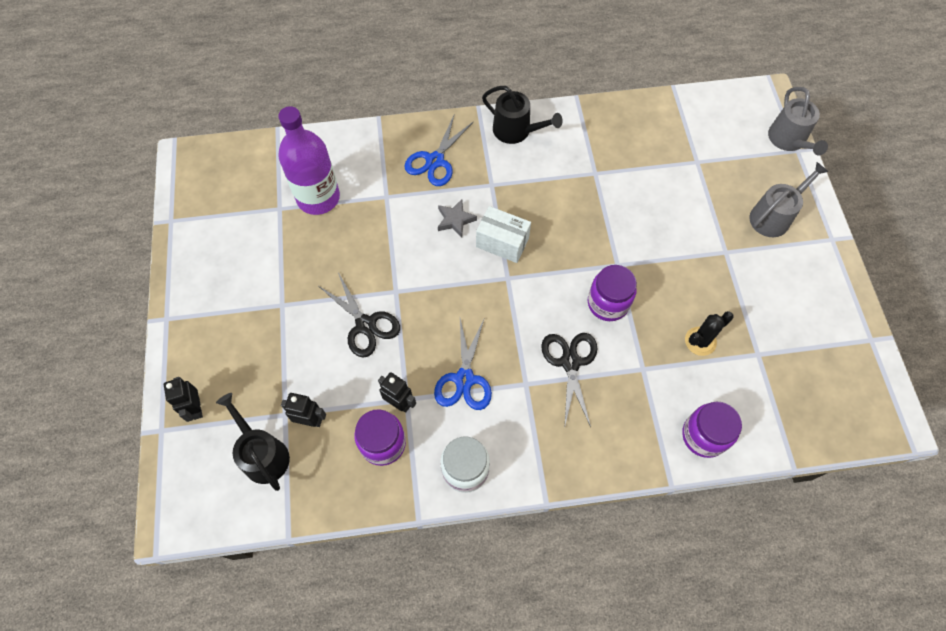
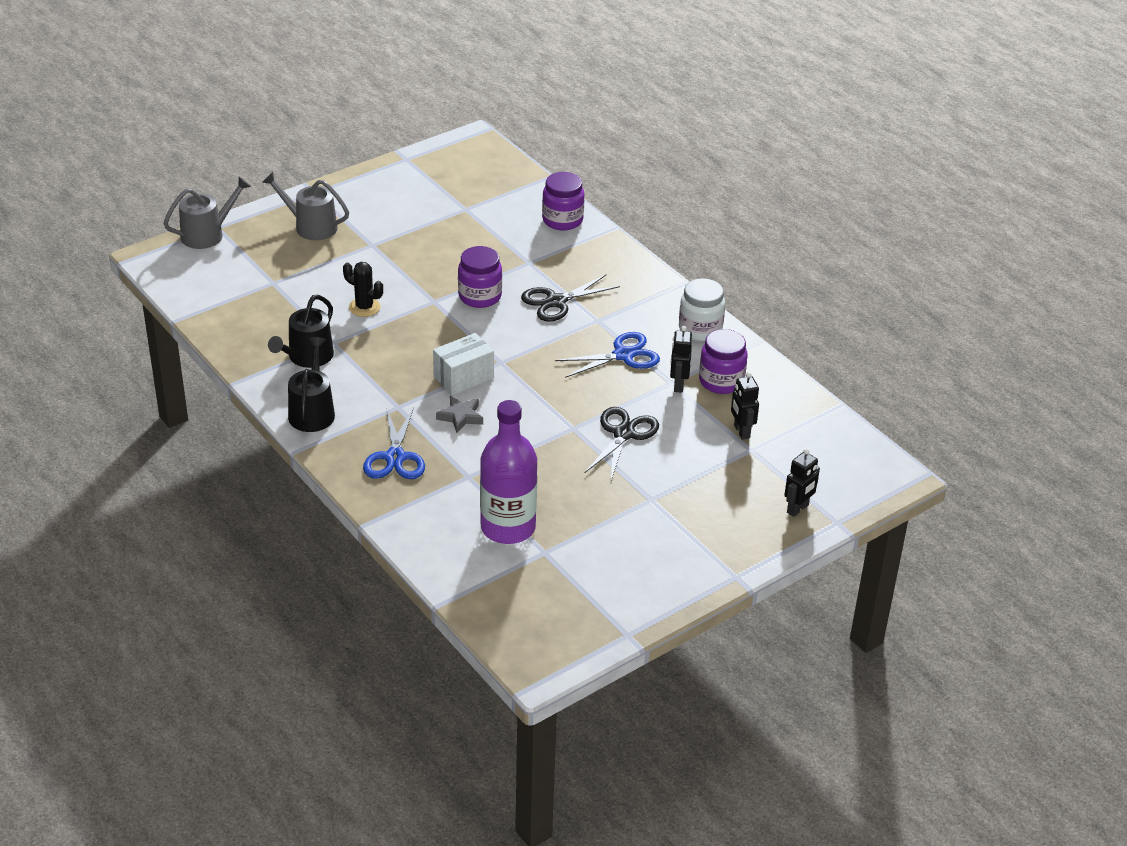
camera: 120 degrees left, 25 degrees down
(263, 455) = (796, 447): black watering can -> black watering can (307, 357)
(435, 161) = (395, 457): blue scissors -> blue scissors turned 90 degrees clockwise
(502, 242) = (463, 377): white box -> white box turned 60 degrees clockwise
(700, 341) = (477, 239): black cactus -> black cactus (364, 307)

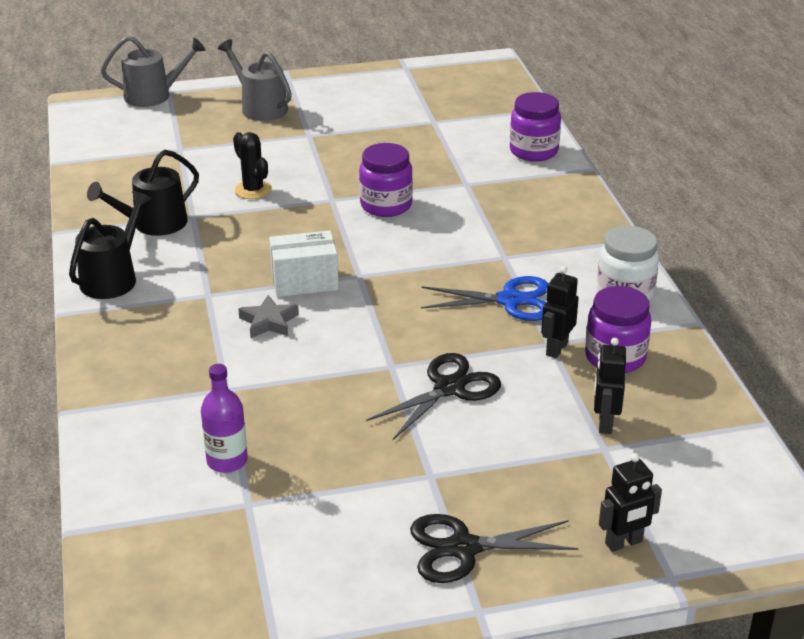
camera: 25 degrees right, 5 degrees down
(395, 457) = (161, 347): blue scissors -> none
(508, 527) = (227, 461): purple bottle -> purple bottle, size x0.55
(556, 302) = (469, 228): black scissors -> black scissors (464, 548)

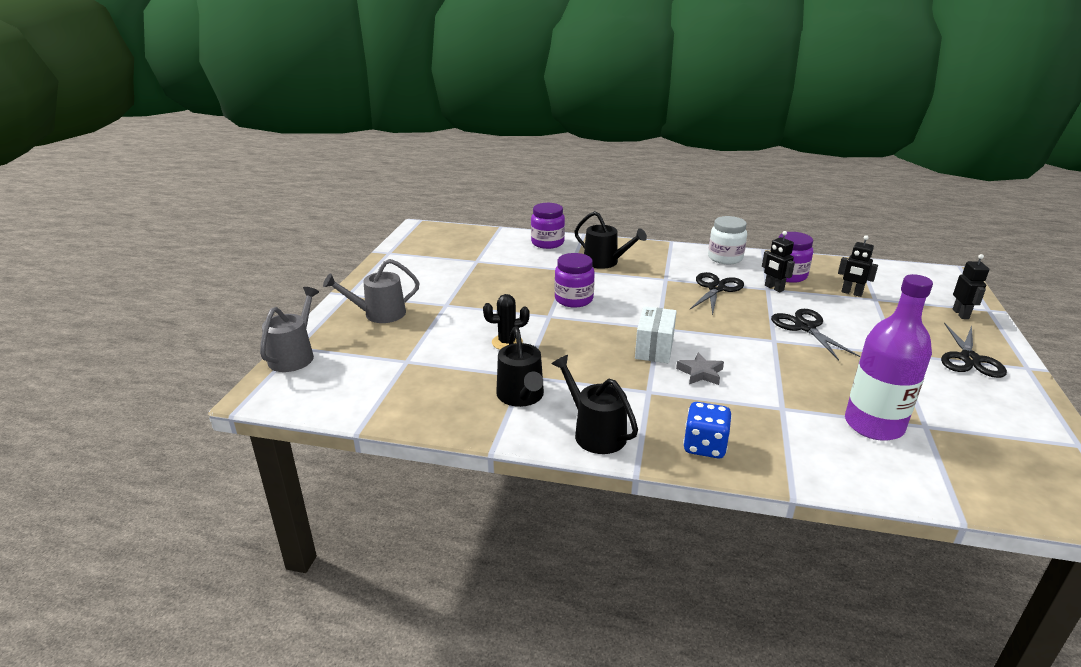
camera: 65 degrees left, 5 degrees down
(122, 346) = (704, 446): none -> blue dice
(227, 461) = (873, 425): purple bottle -> purple bottle, size x1.82
(510, 300) = (716, 288): blue scissors -> black scissors
(514, 203) = (604, 262): none -> black watering can

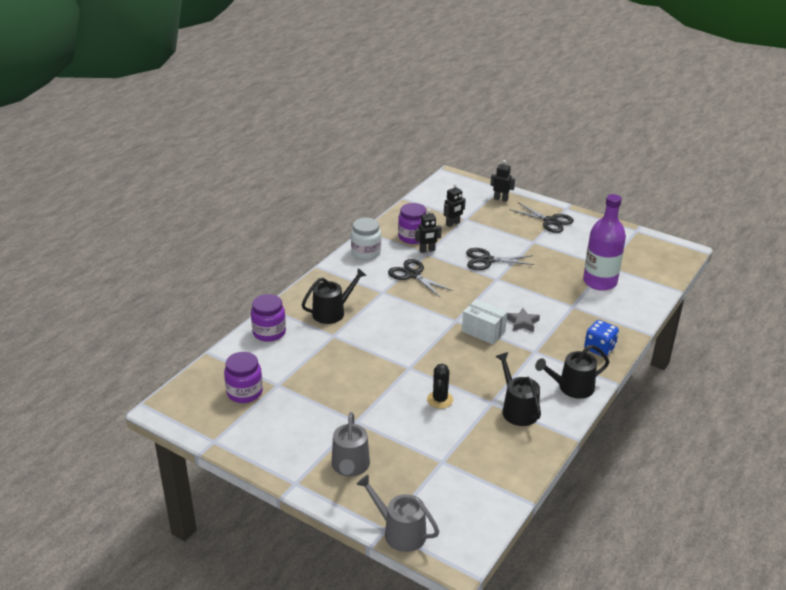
camera: 70 degrees left, 5 degrees up
(521, 396) = (517, 410): black watering can -> black watering can turned 120 degrees counterclockwise
(573, 299) = (389, 347): purple jar -> purple jar (244, 392)

